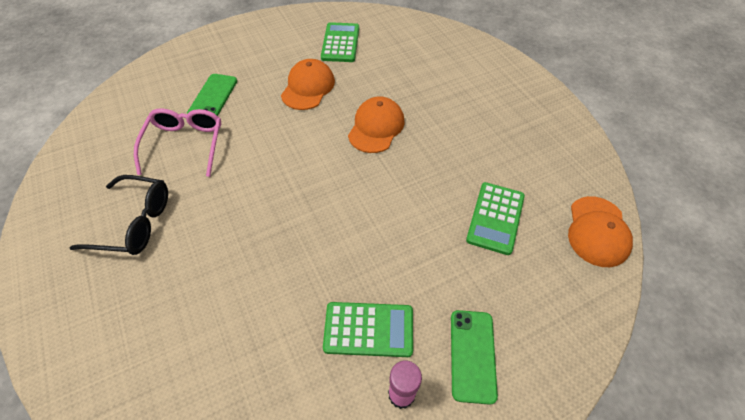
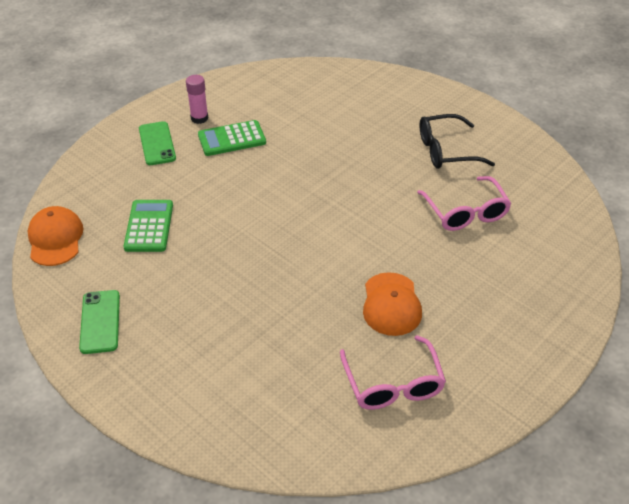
camera: 160 degrees right, 10 degrees down
(213, 97) = (485, 264): green phone -> green phone (100, 322)
(340, 43) = (392, 383): green calculator -> pink glasses
(376, 127) = (289, 278): orange cap -> none

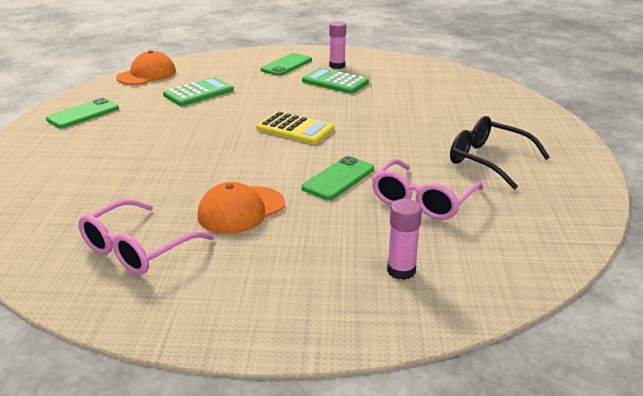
camera: 50 degrees right, 15 degrees down
(293, 209) = (295, 129): none -> yellow calculator
(397, 232) = (338, 178): none -> green phone
(533, 271) = (401, 270): none -> pink glue stick

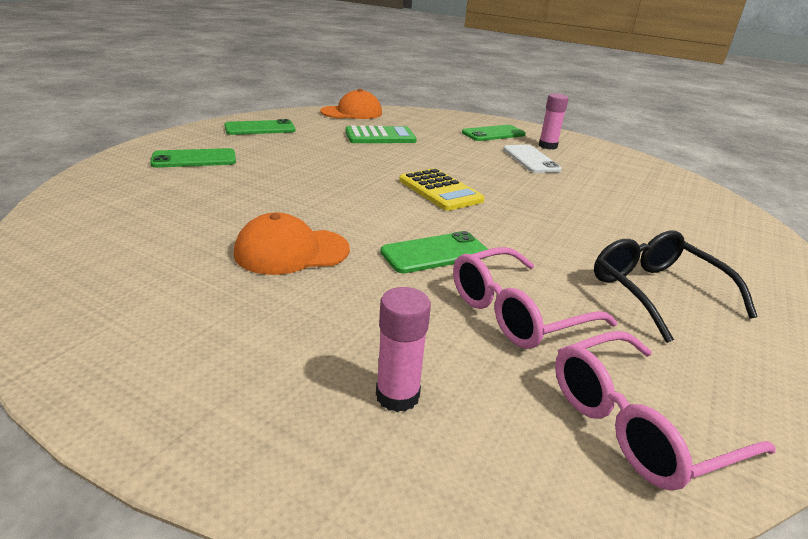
camera: 25 degrees right, 0 degrees up
(63, 161) = (194, 159): none -> green phone
(138, 248) = (148, 255): pink glasses -> pink glasses (639, 423)
(335, 82) = (530, 159): green calculator -> white phone

